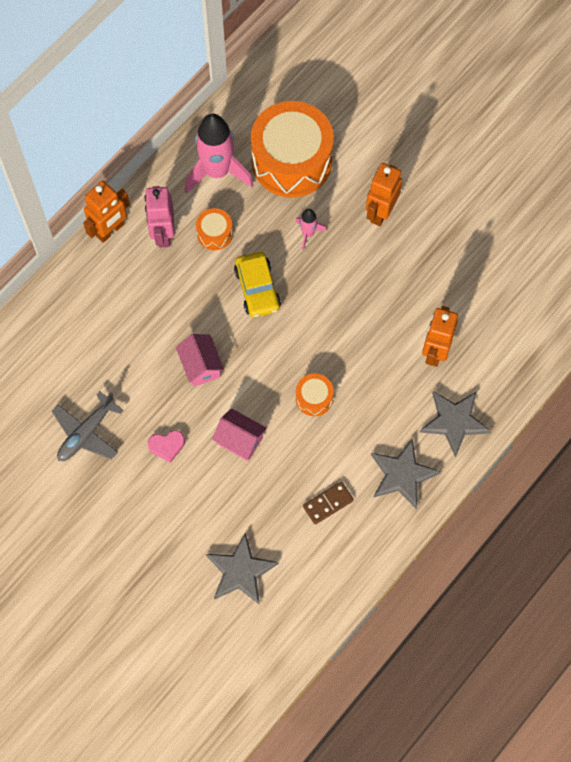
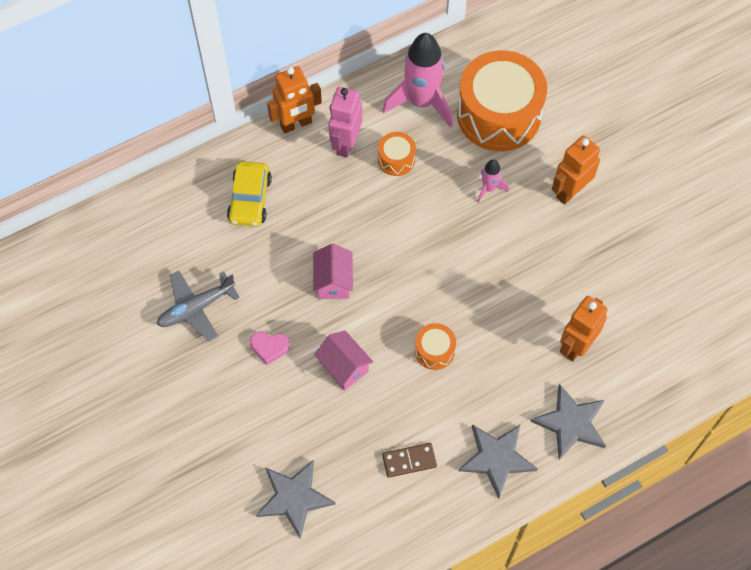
camera: 20 degrees right, 5 degrees down
(257, 289) = (418, 225): yellow car -> yellow car (250, 199)

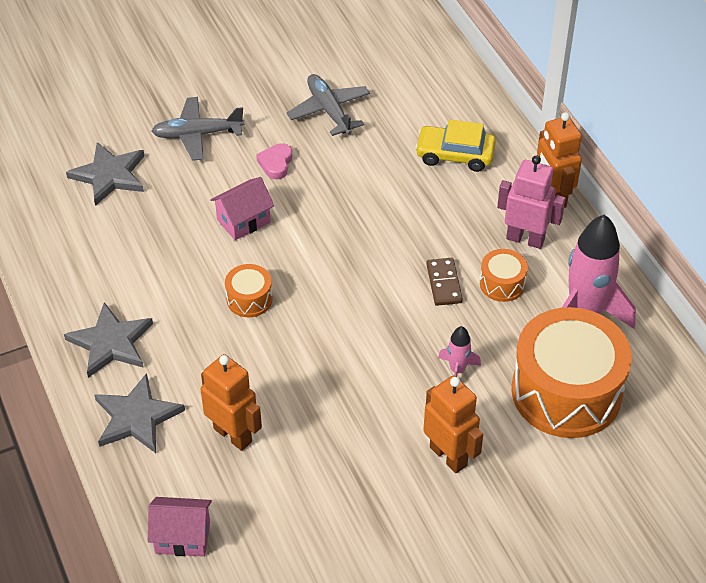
camera: 95 degrees right, 15 degrees down
(233, 424) = (197, 134): none -> grey plane
(333, 281) = (346, 218): pink house -> pink house (182, 537)
(409, 461) = (126, 267): brown domino -> brown domino (444, 283)

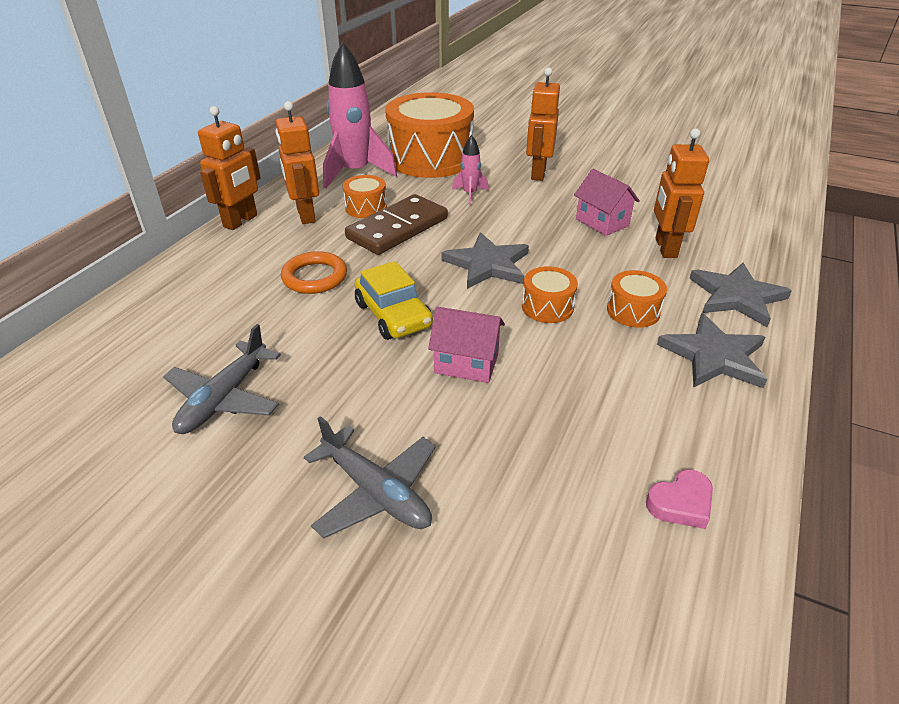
camera: 130 degrees left, 10 degrees down
(109, 175) = (542, 530): grey star -> grey star (487, 264)
(182, 537) = (759, 228): pink house -> pink house (602, 222)
(193, 341) = (633, 311): none -> orange drum
(276, 164) = (357, 389): pink heart -> pink heart (680, 503)
(419, 200) = (314, 277): none -> orange ring
(444, 283) = (398, 228): brown domino -> brown domino, size x1.82
(455, 155) = (228, 284): yellow car -> yellow car (393, 315)
(525, 239) = (305, 215): pink robot -> orange robot

